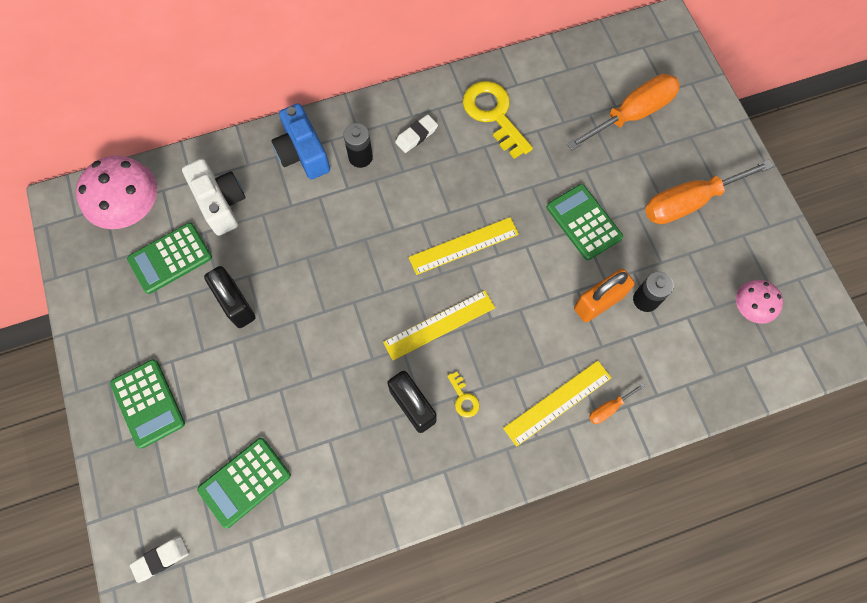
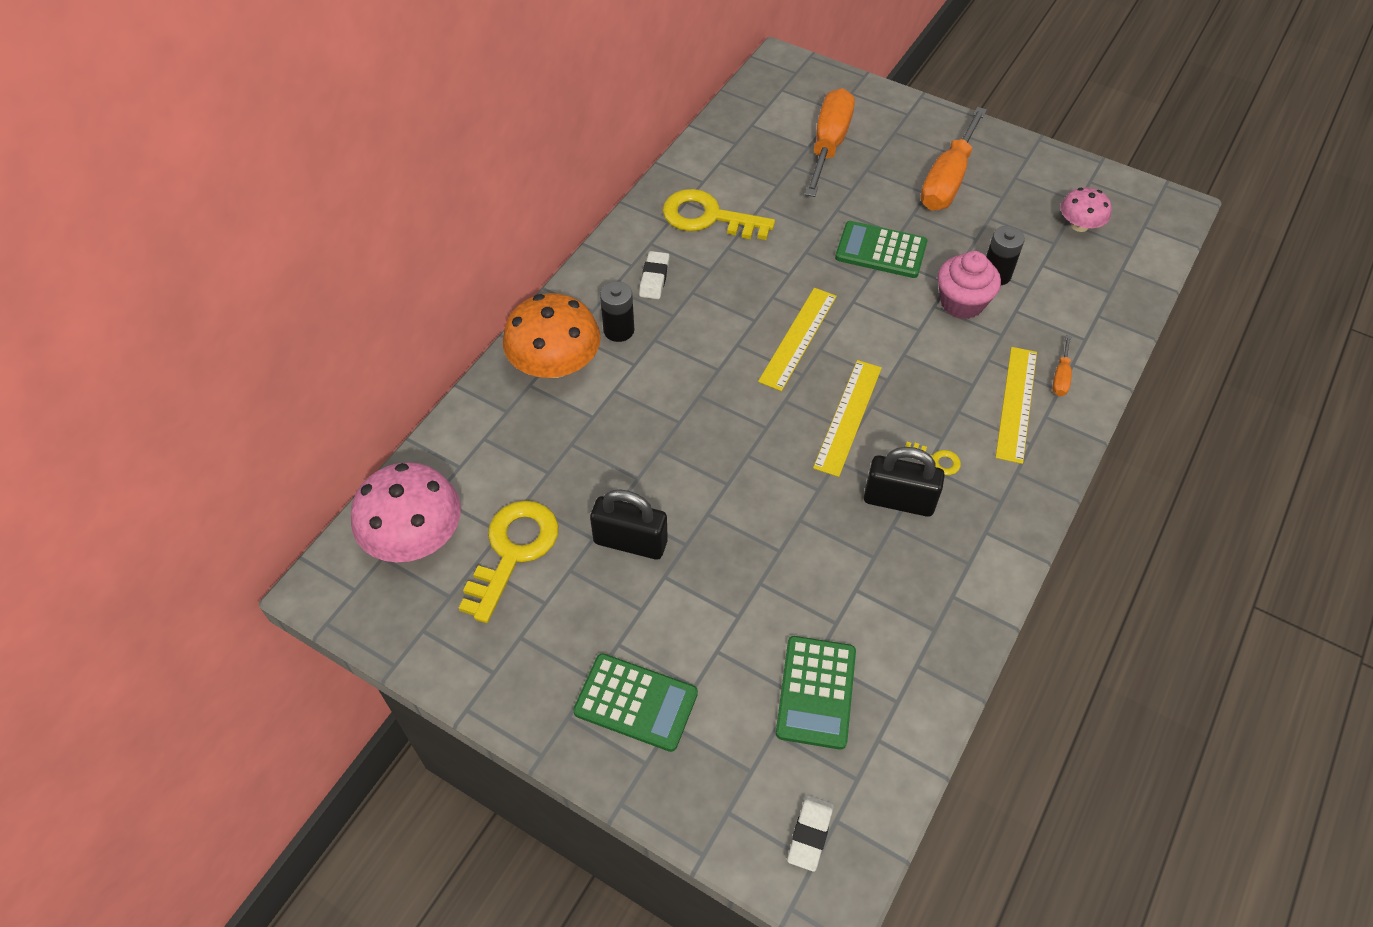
camera: 40 degrees left, 15 degrees down
(170, 258) = (513, 551): green calculator -> yellow key
(220, 203) = (515, 464): white camera -> none
(303, 153) = (555, 364): blue camera -> orange mushroom
(599, 302) = (962, 303): orange padlock -> pink cupcake

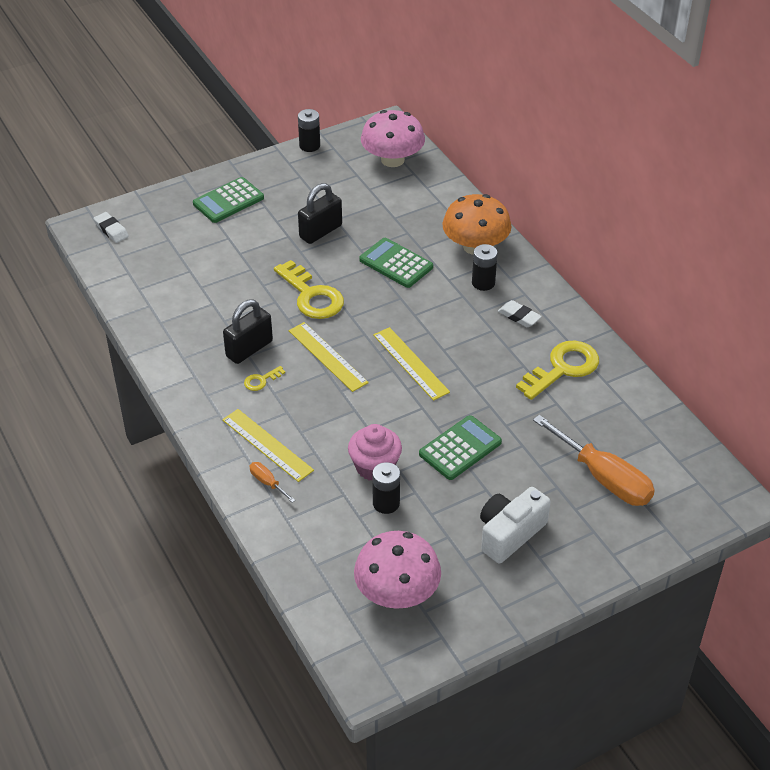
camera: 120 degrees right, 10 degrees down
(433, 666) = (309, 146): none -> black battery
(513, 551) = (352, 189): yellow key -> yellow key (311, 296)
(816, 692) = (173, 262): green calculator -> green calculator (396, 263)
(947, 180) = (509, 534): orange screwdriver -> white camera
(1079, 225) = (397, 592): pink mushroom -> pink mushroom, size x1.77

